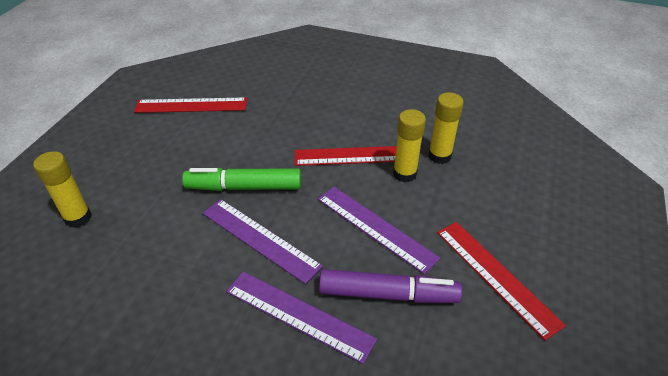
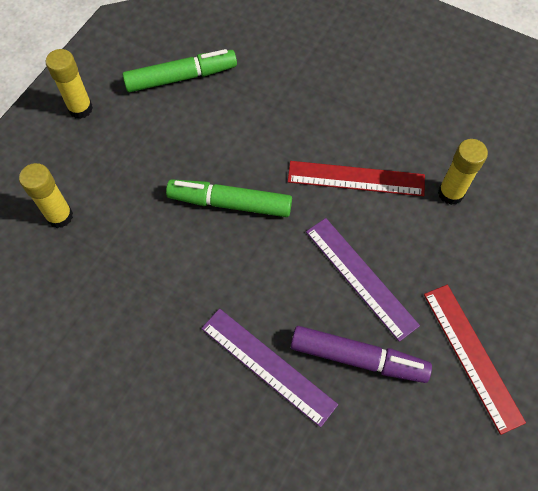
camera: 10 degrees right, 20 degrees up
(191, 105) = (181, 77): red ruler -> green marker
(259, 239) = (239, 272): purple ruler -> none
(404, 174) = (405, 212): yellow glue stick -> yellow glue stick (80, 108)

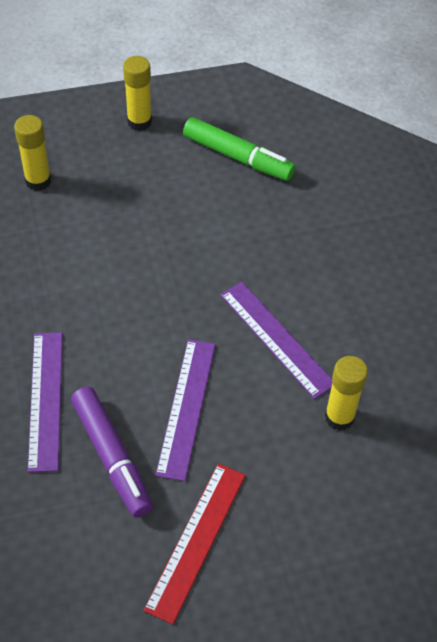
camera: 45 degrees right, 10 degrees down
(230, 203) = (160, 272): green marker -> none
(356, 178) = (277, 338): red ruler -> purple ruler

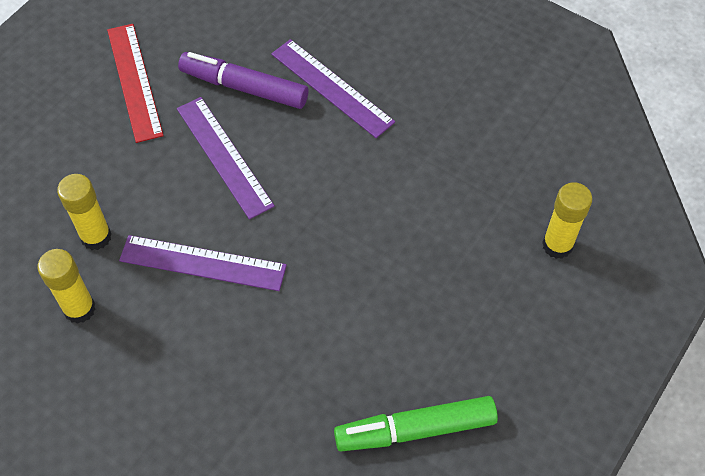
camera: 140 degrees right, 5 degrees up
(139, 122) = (553, 389): yellow glue stick -> yellow glue stick (79, 309)

